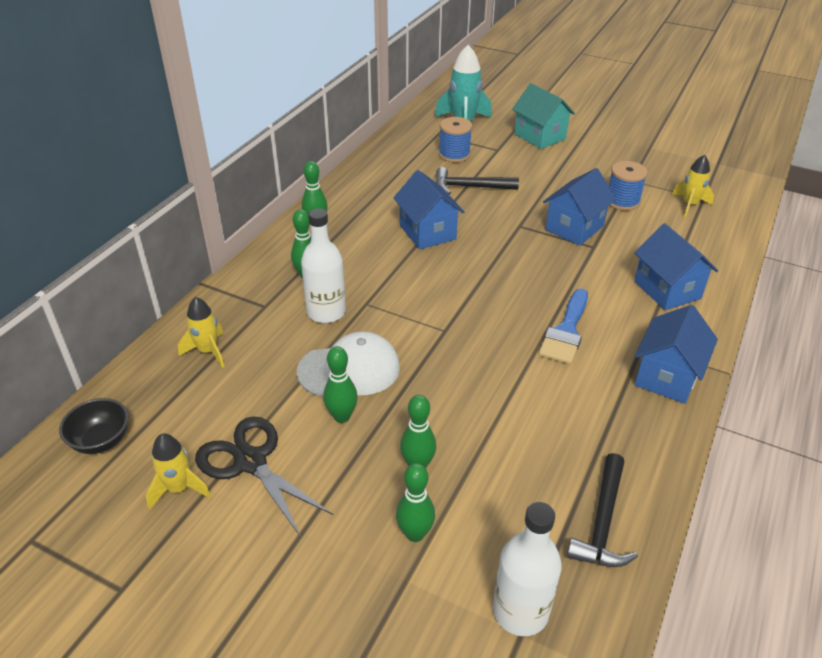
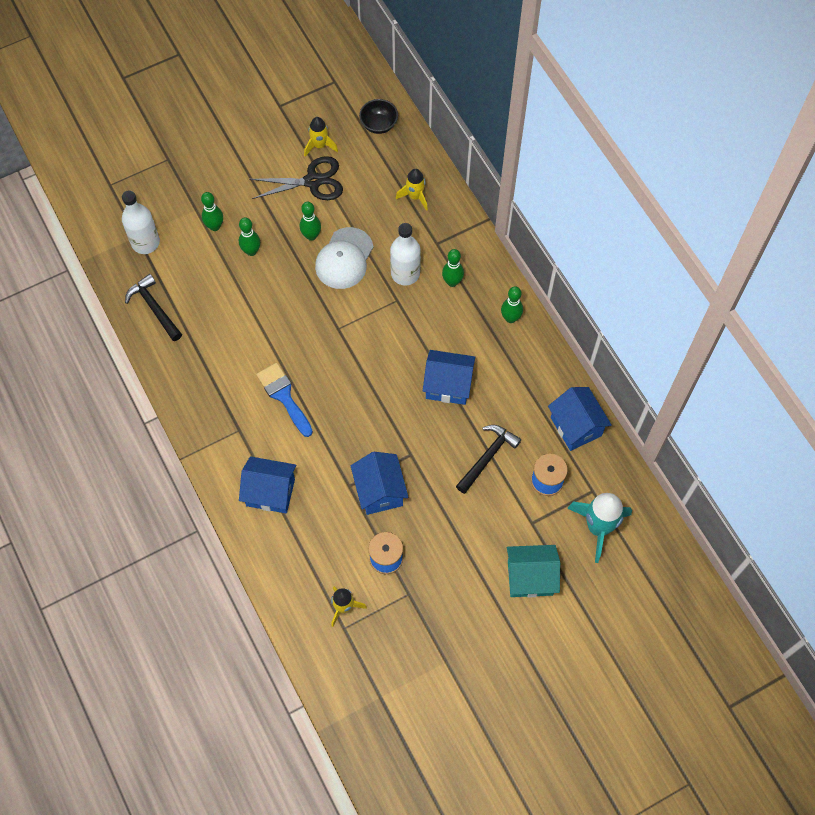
camera: 125 degrees right, 25 degrees up
(667, 376) = (206, 420): blue house -> blue house (576, 426)

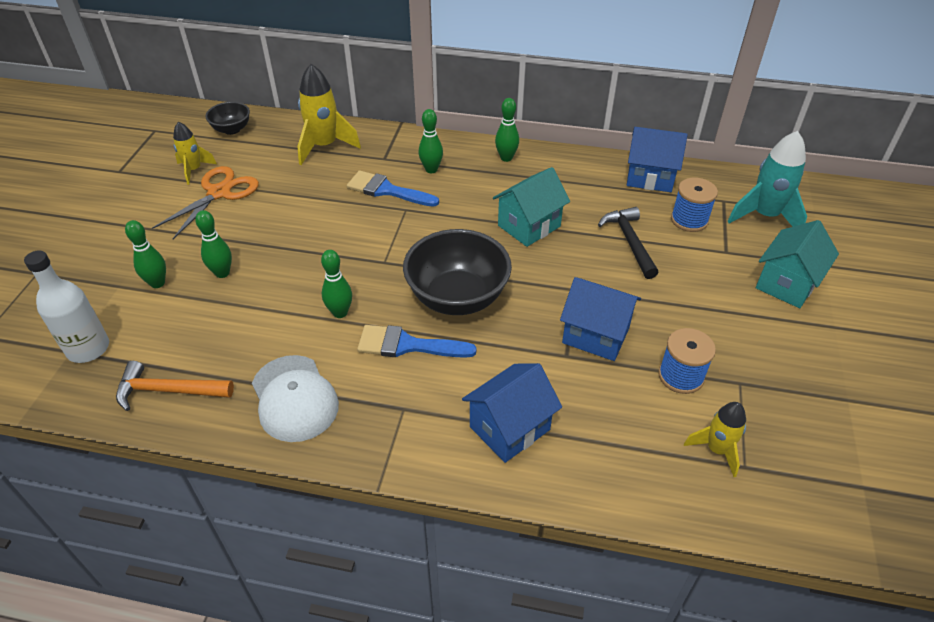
camera: 50 degrees left, 20 degrees down
(154, 308) = (169, 391): black hammer -> orange hammer
(311, 236) = (268, 224): green bowling pin -> green bowling pin (340, 312)
(313, 181) = (219, 193): black scissors -> orange scissors
(344, 258) = (320, 217): white cap -> white cap (294, 398)
(344, 393) = (457, 297): none -> black bowl
(405, 273) = (387, 190): white bottle -> blue brush
(415, 196) = (324, 146): yellow rocket -> yellow rocket, size x1.65
(448, 385) = (529, 226): blue house -> turquoise house

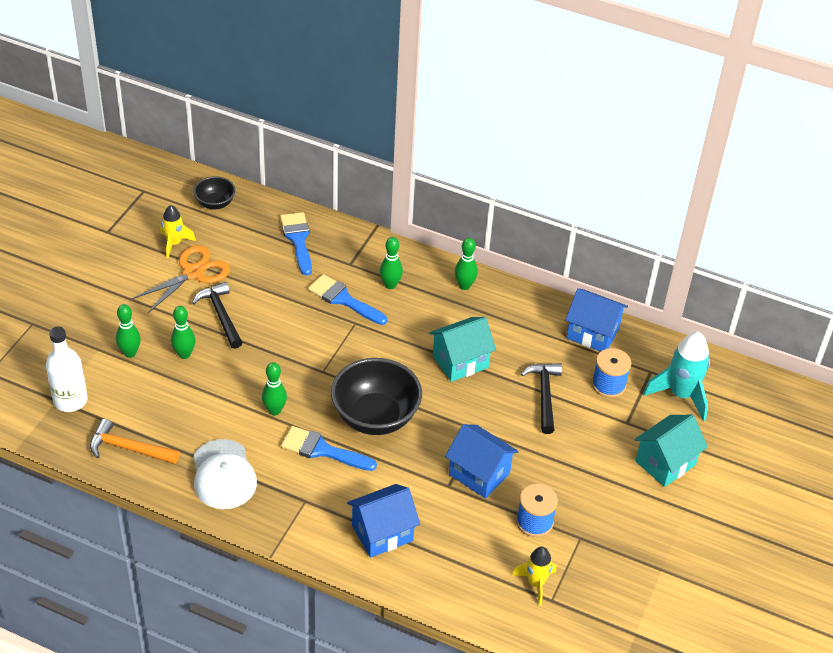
camera: 10 degrees right, 0 degrees up
(257, 227) = (221, 315): none -> black hammer
(324, 146) = (298, 240): yellow rocket -> blue brush

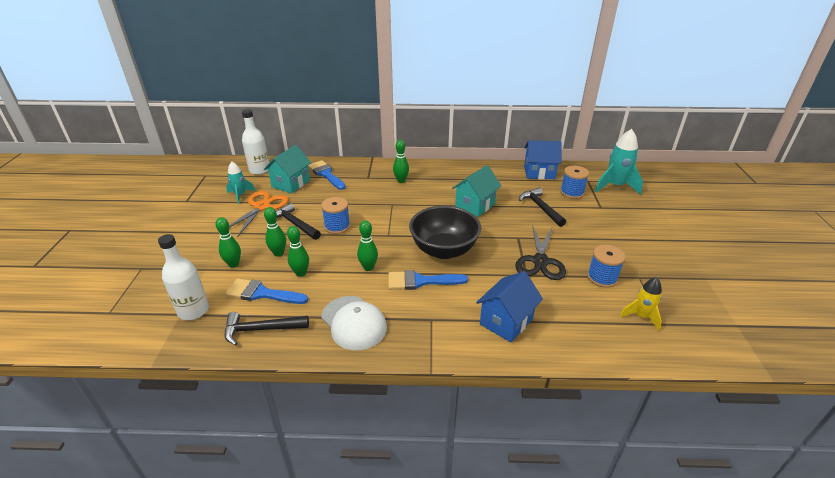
camera: 20 degrees left, 10 degrees down
(129, 448) = (261, 329): orange hammer -> black hammer
(174, 243) = (240, 195): yellow rocket -> turquoise rocket
(215, 203) = (259, 170): black bowl -> white bottle
(269, 336) = (337, 226): none -> blue spool
(343, 299) = (376, 195): blue brush -> blue brush (262, 293)
(464, 285) = (446, 170): green bowling pin -> green bowling pin (301, 273)
(479, 474) = (540, 261): blue house -> black scissors
(665, 463) = (643, 220): turquoise house -> turquoise house (291, 184)

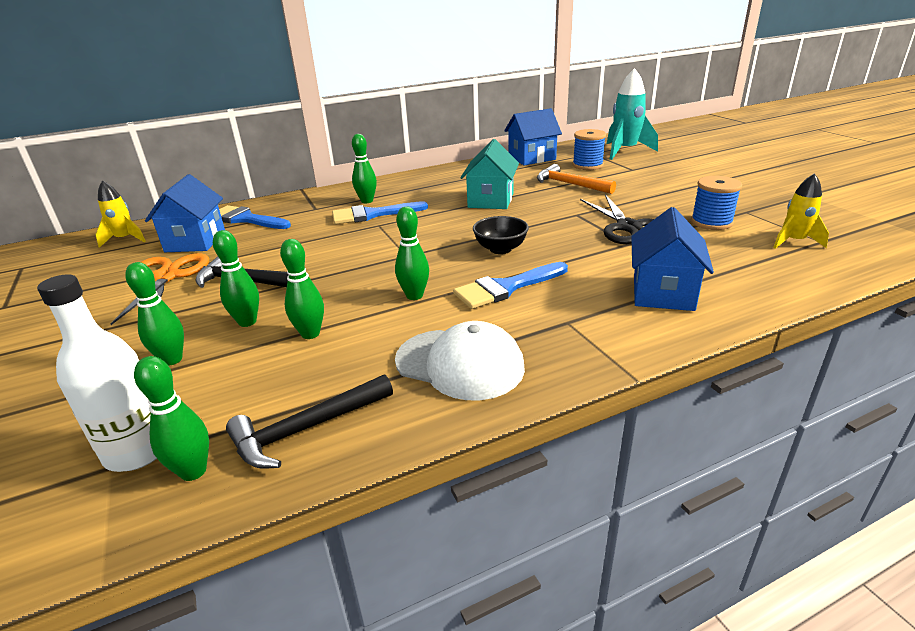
camera: 25 degrees left, 5 degrees down
(206, 331) = (193, 471): none -> green bowling pin
(240, 195) = (113, 274): turquoise rocket -> none
(259, 170) = (125, 239): white bottle -> yellow rocket
(262, 293) = (263, 380): blue brush -> blue brush (372, 214)
(291, 184) = (195, 241): turquoise house -> blue house
(337, 226) = (318, 266): blue spool -> none
(444, 250) = (500, 249): black bowl -> black bowl, size x0.52
(540, 208) = (570, 184): black hammer -> orange hammer

